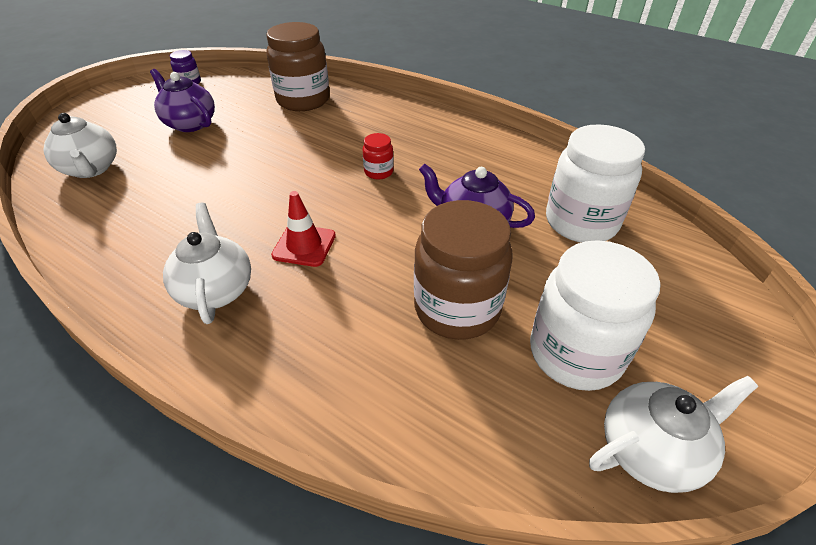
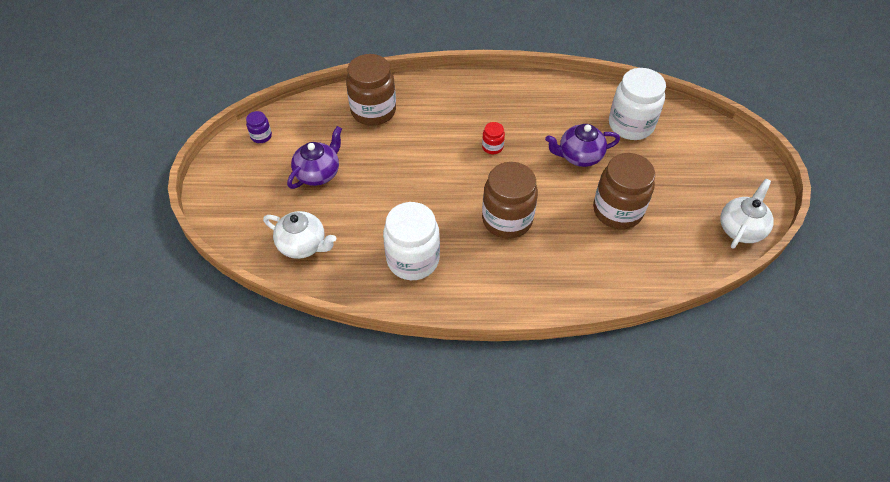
camera: 35 degrees left, 10 degrees up
(190, 123) = (318, 173): purple teapot -> purple teapot turned 120 degrees clockwise
(216, 290) = (492, 271): white teapot -> none
(304, 245) = (507, 219): red traffic cone -> brown jar
(575, 353) = (684, 203): white jar -> white jar (413, 260)

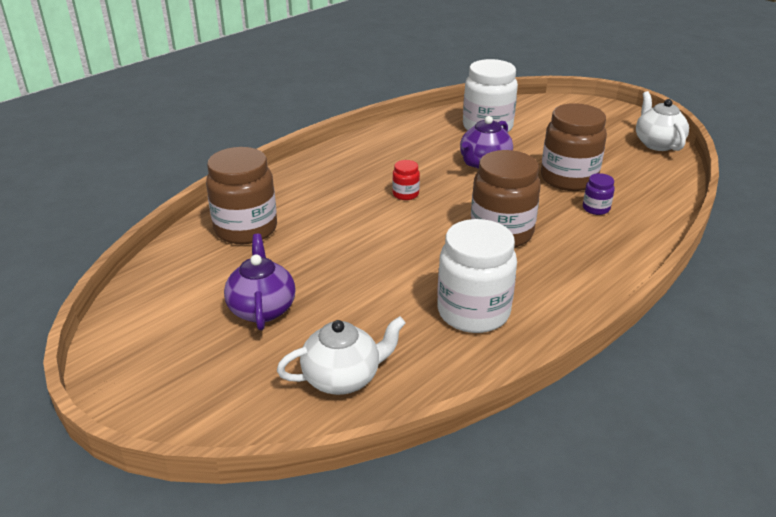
camera: 45 degrees left, 20 degrees down
(261, 136) = (137, 319): purple jar -> purple jar (596, 208)

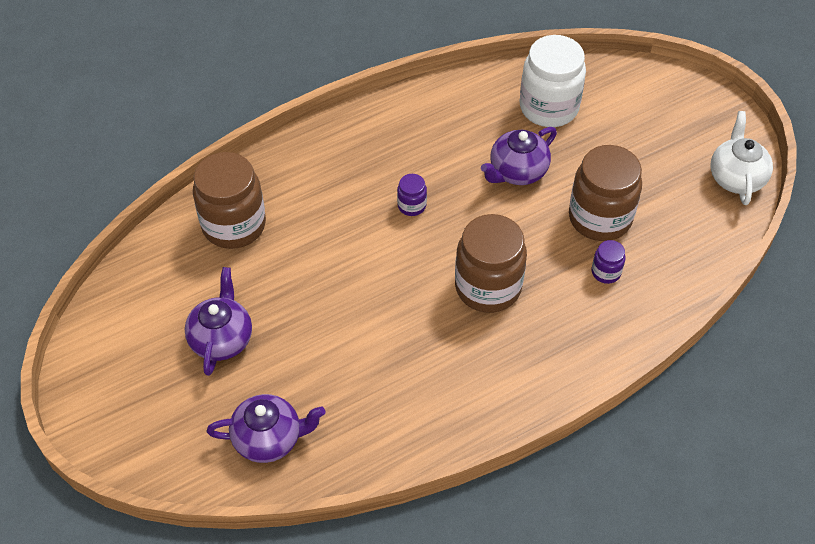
camera: 15 degrees right, 20 degrees up
(343, 378) = (269, 439): white teapot -> purple teapot
(405, 194) = (411, 205): red jar -> purple jar
(473, 312) = (414, 389): white jar -> none

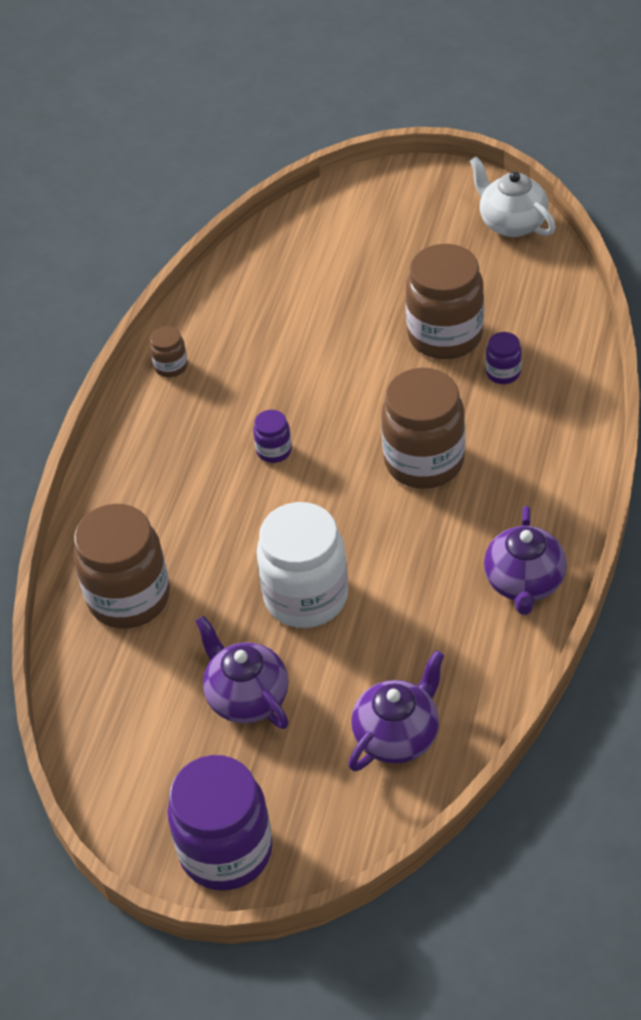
camera: 40 degrees left, 5 degrees down
(108, 416) = (226, 851): none -> purple jar
(418, 106) = (171, 366): none -> brown jar
(517, 172) = (330, 353): purple teapot -> purple teapot (524, 583)
(549, 107) = (290, 281): white jar -> white jar (306, 597)

